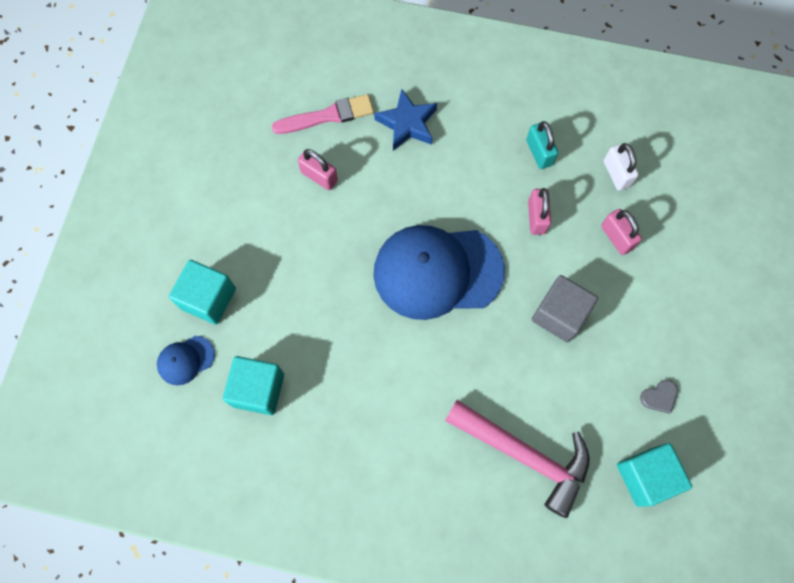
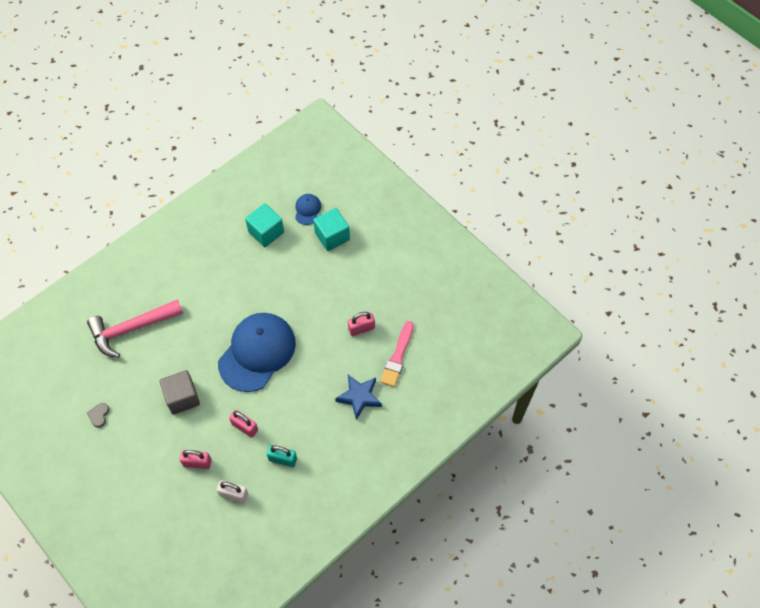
camera: 125 degrees right, 10 degrees down
(645, 476) = (71, 377): turquoise cube -> none

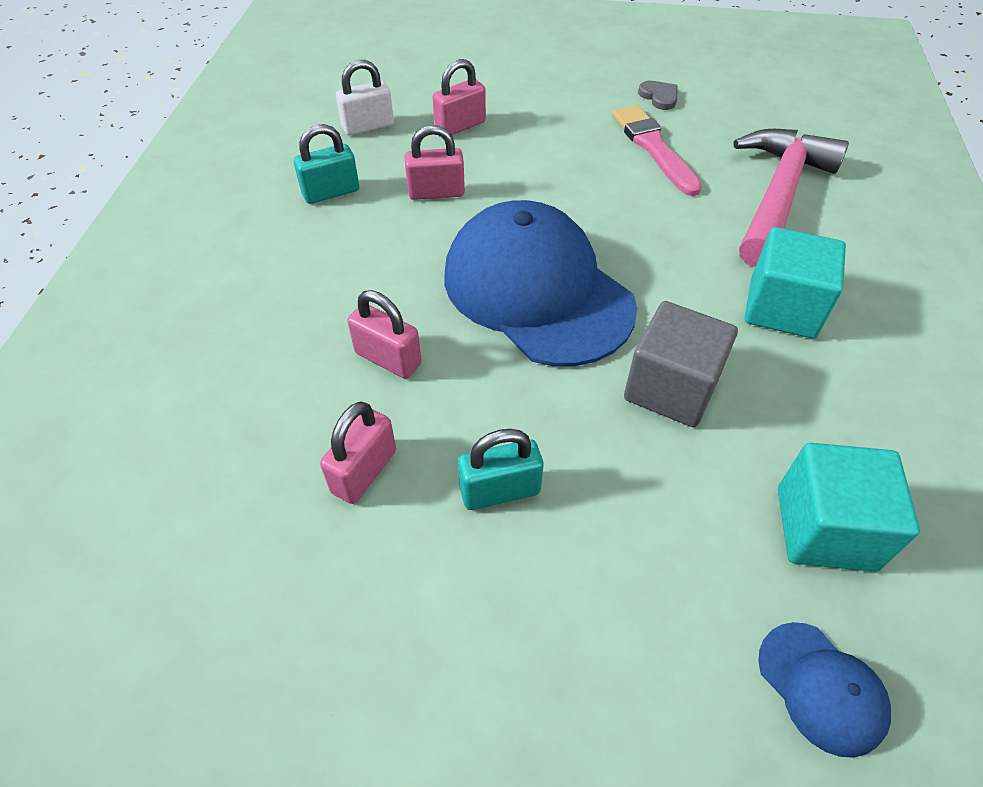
camera: 140 degrees right, 10 degrees down
(182, 397) = (577, 170): grey cube -> grey cube (671, 388)
(257, 352) = (537, 290): blue cap -> blue cap turned 150 degrees clockwise
(325, 361) = (388, 358): none -> pink padlock
(332, 236) = (667, 659): turquoise cube -> turquoise cube (782, 308)
(332, 297) = (500, 490): none -> turquoise padlock
(359, 397) = (261, 344): blue star -> none
(397, 357) = (224, 470): pink brush -> pink brush (653, 147)

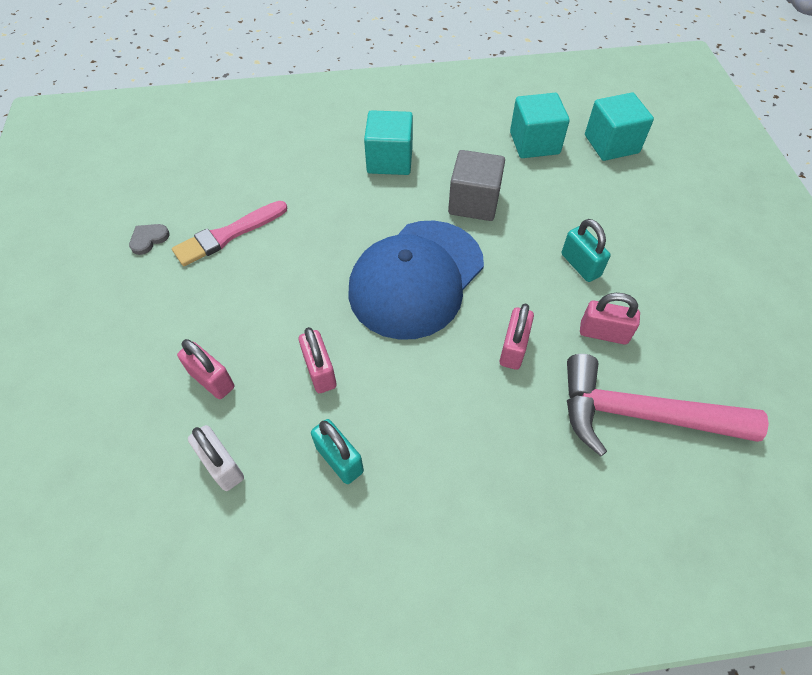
camera: 105 degrees left, 5 degrees up
(778, 195) = (277, 164): pink hammer -> pink hammer (640, 415)
(821, 688) = (611, 144): blue cap -> turquoise cube

